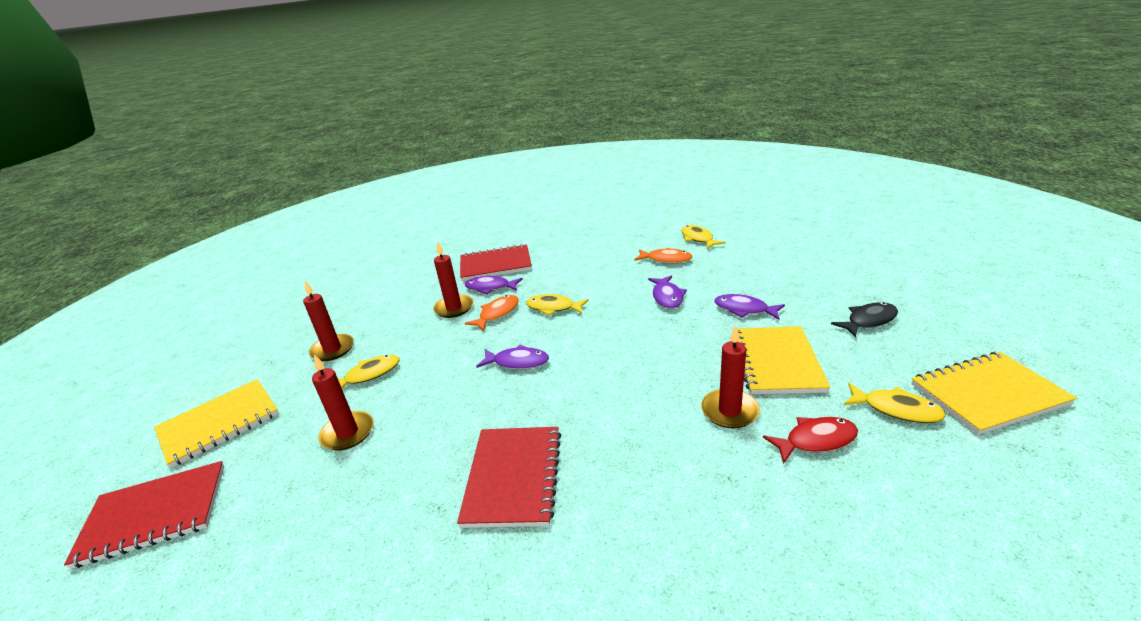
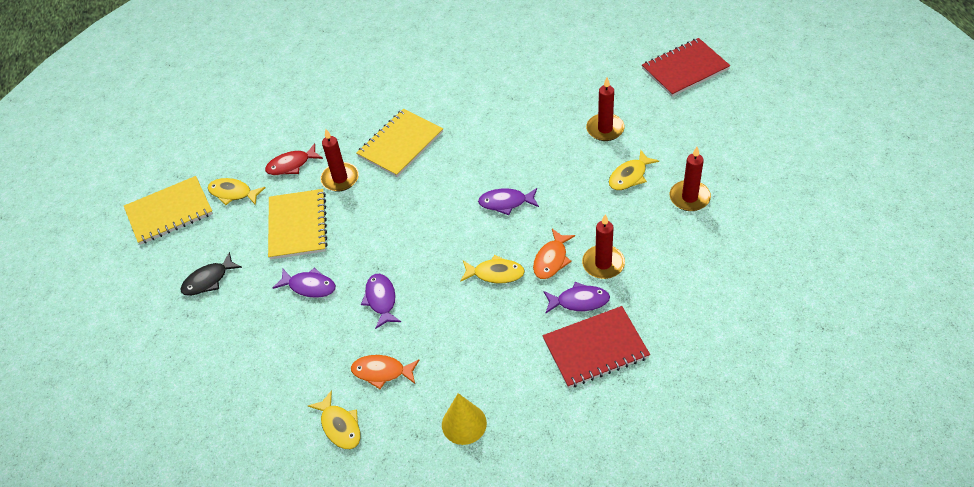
camera: 170 degrees right, 20 degrees up
(219, 423) = (714, 122): yellow notebook -> yellow notebook (400, 144)
(513, 477) = (474, 119): red notebook -> none
(606, 238) = (464, 424): none -> yellow cone

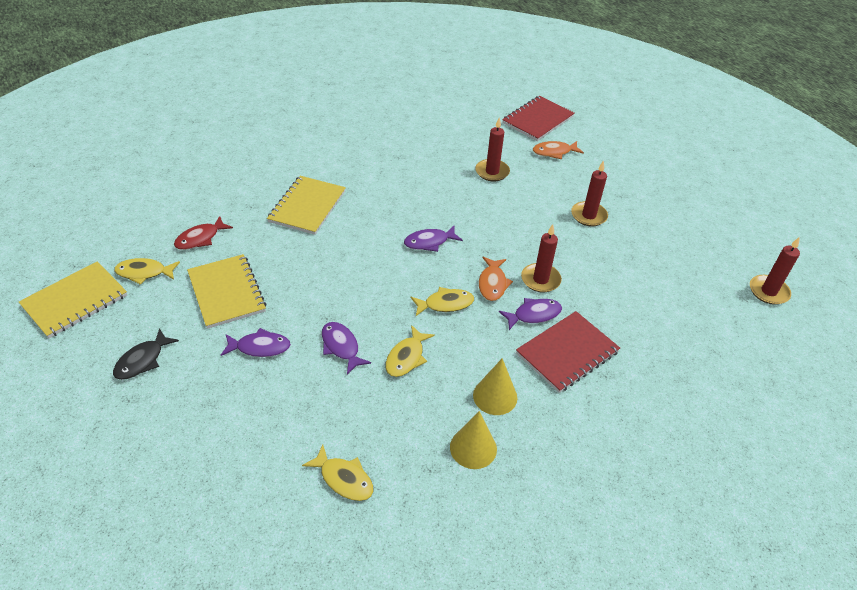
camera: 25 degrees left, 5 degrees down
(340, 179) = (257, 244): red candle -> red candle (768, 291)
(382, 372) = (369, 415): orange fish -> orange fish (554, 152)
(505, 378) = (495, 396): none -> yellow cone
(630, 176) = (530, 206): yellow fish -> yellow fish (406, 357)

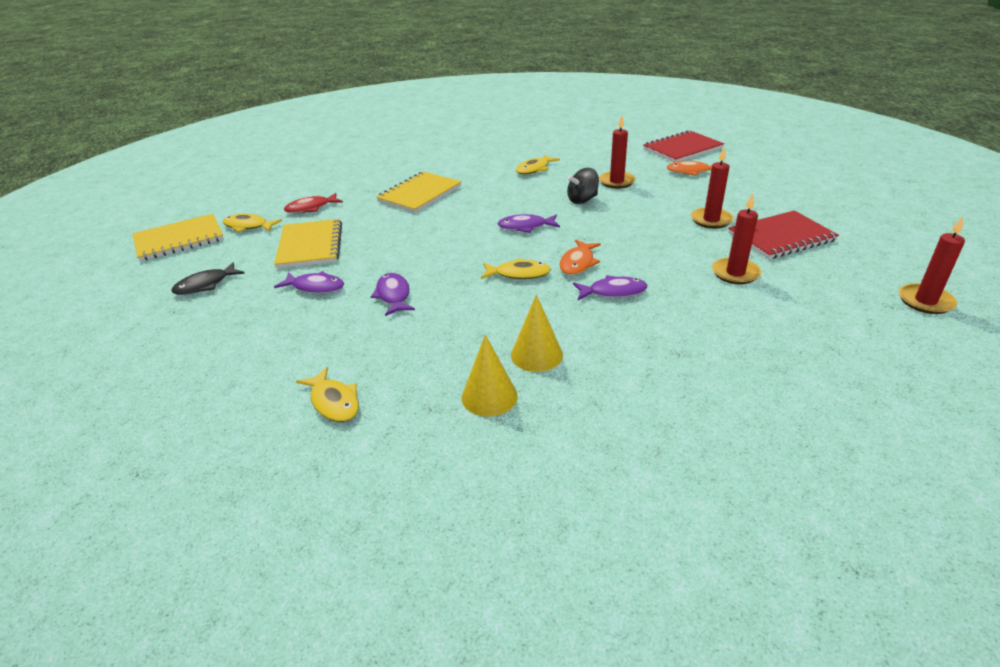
camera: 20 degrees right, 10 degrees down
(406, 357) = (455, 311): yellow fish -> yellow fish (534, 169)
(469, 200) = (582, 200): none -> black spinning top
(540, 279) = (633, 265): red candle -> red candle (735, 273)
(567, 353) = (639, 328): red notebook -> red notebook (781, 237)

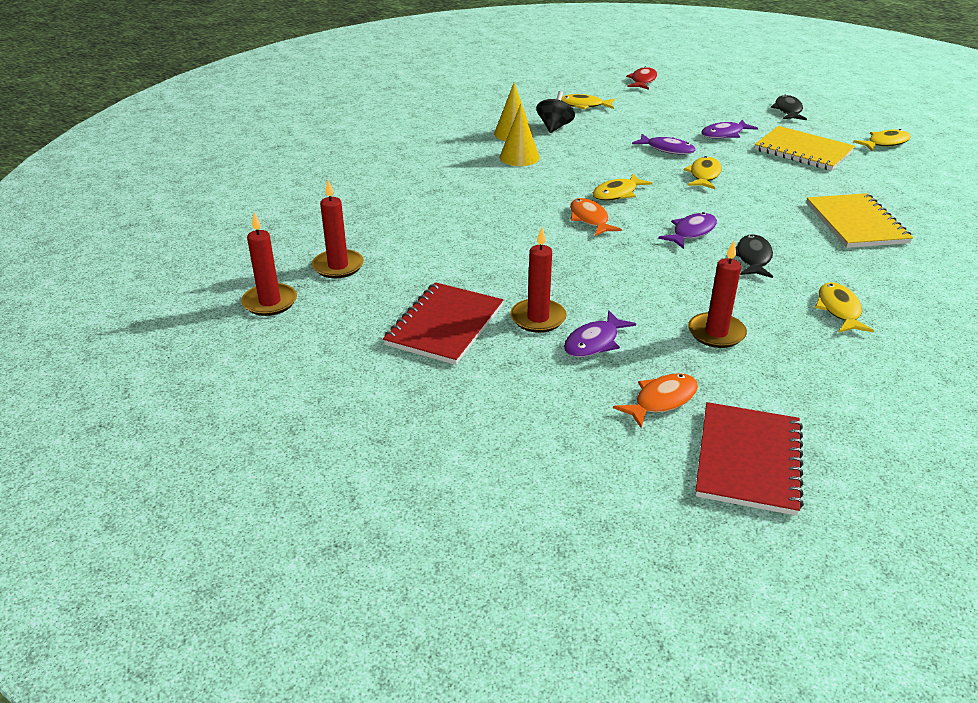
camera: 135 degrees right, 0 degrees up
(179, 239) = (893, 119): yellow notebook -> none
(311, 208) = (893, 172): red fish -> red fish (642, 81)
(424, 259) = (704, 175): none -> yellow fish
(522, 201) = (753, 258): none -> black fish
(582, 200) = (702, 286): black spinning top -> black spinning top (554, 127)
(613, 292) = (528, 209): purple fish -> purple fish (594, 342)
(735, 273) = (452, 263): red candle -> red candle (338, 266)

